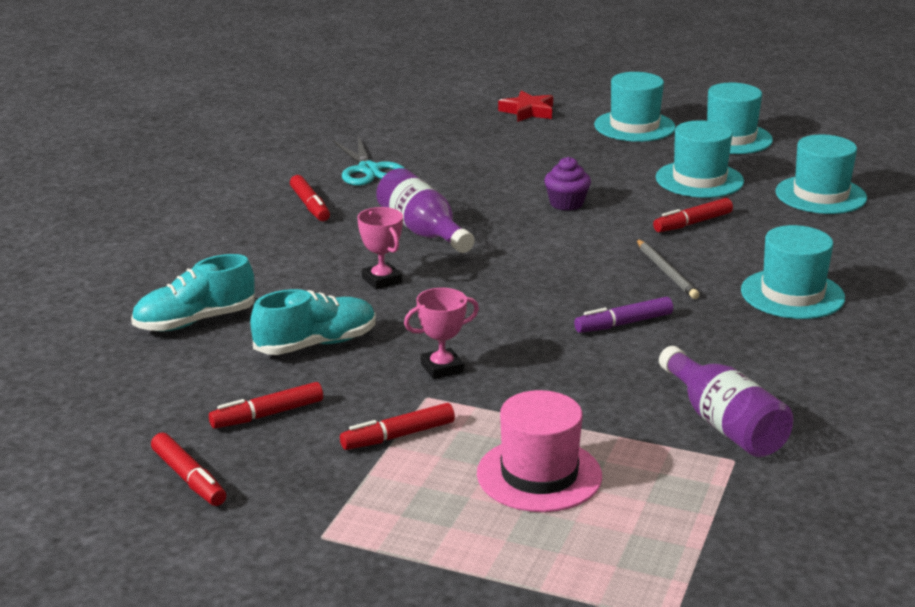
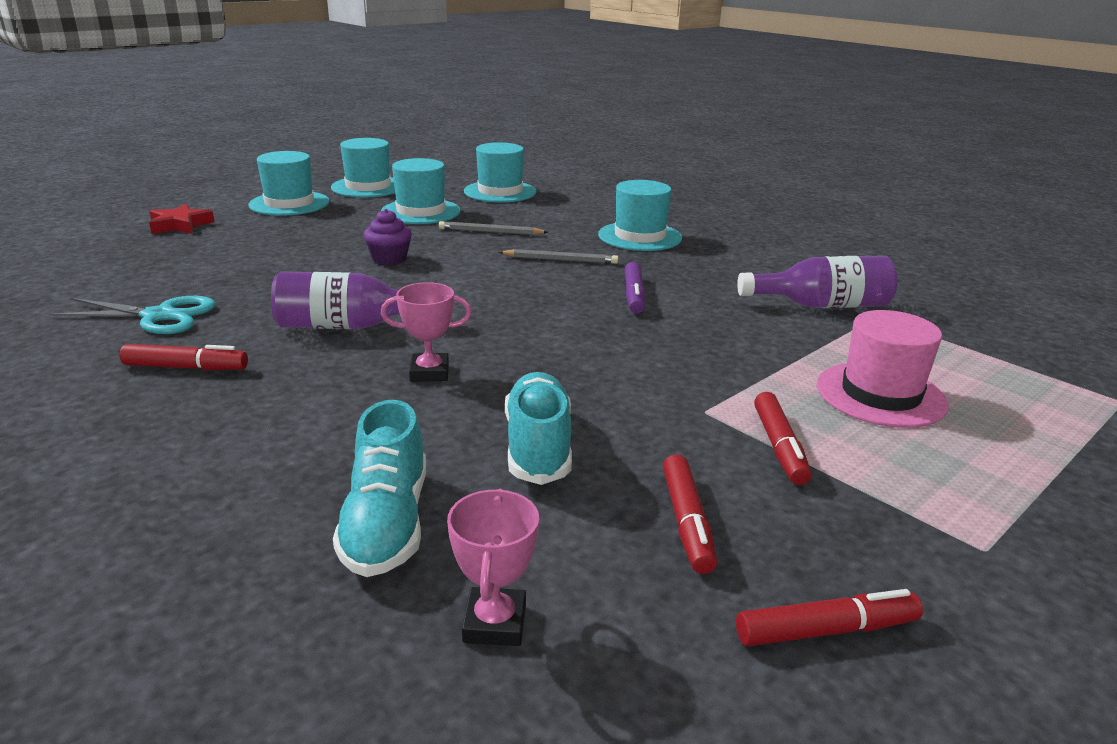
camera: 65 degrees left, 0 degrees up
(442, 368) = (651, 389): pink trophy -> pink trophy (494, 623)
(693, 223) = (490, 232): red marker -> grey pencil

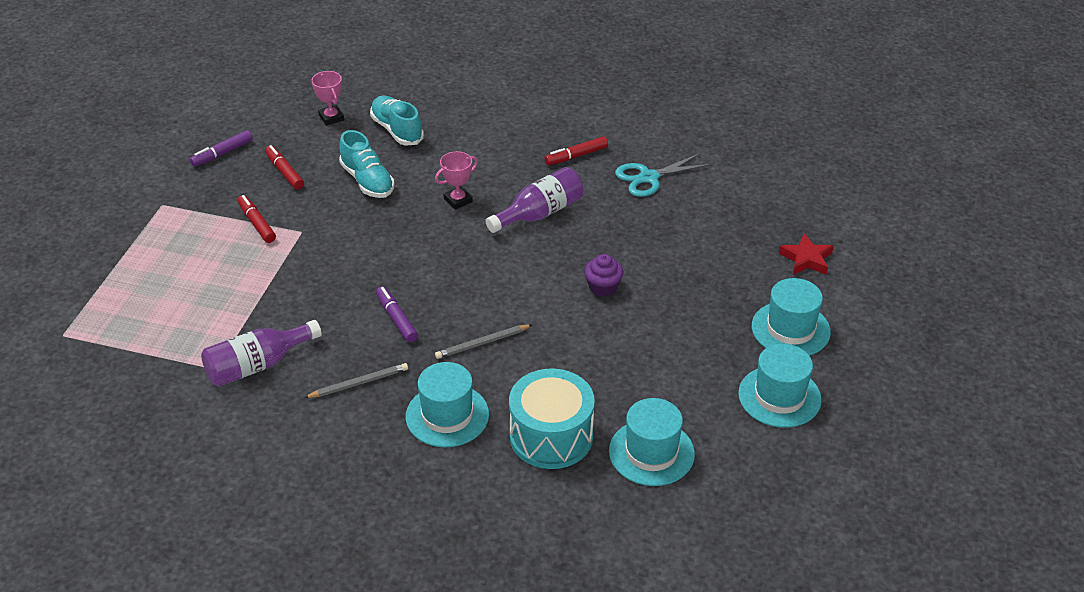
camera: 150 degrees right, 15 degrees up
(421, 212) = (670, 370): turquoise hat -> none
(490, 232) = (575, 362): grey pencil -> grey pencil (359, 383)
(564, 211) = (551, 436): none -> turquoise drum
(825, 630) = (222, 153): red marker -> purple marker
(880, 394) = (208, 282): pink hat -> none

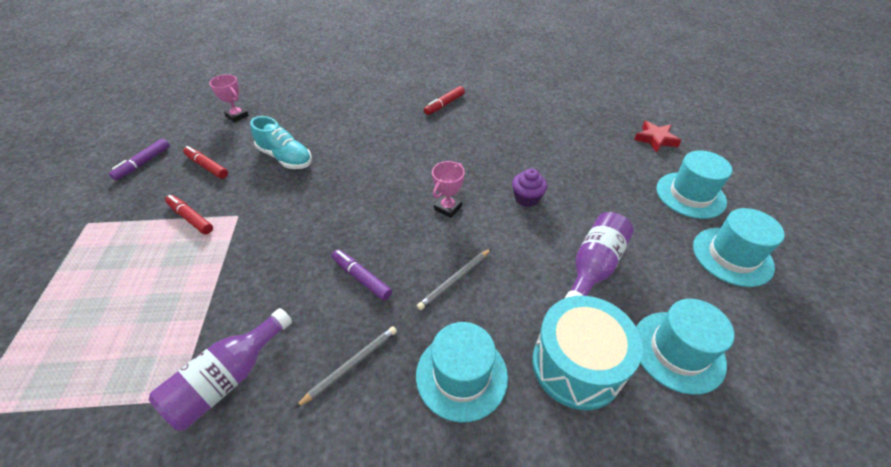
camera: 20 degrees left, 5 degrees up
(397, 130) = (296, 114): turquoise shoe -> none
(458, 200) = (370, 156): pink trophy -> pink trophy (448, 208)
(539, 213) = (441, 151): purple bottle -> purple bottle (594, 266)
(649, 177) = (506, 108): turquoise scissors -> none

